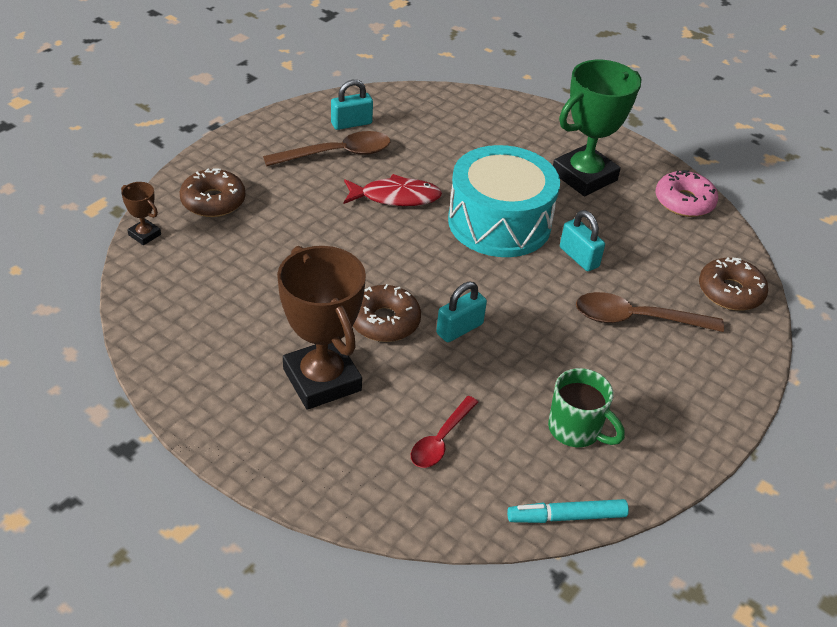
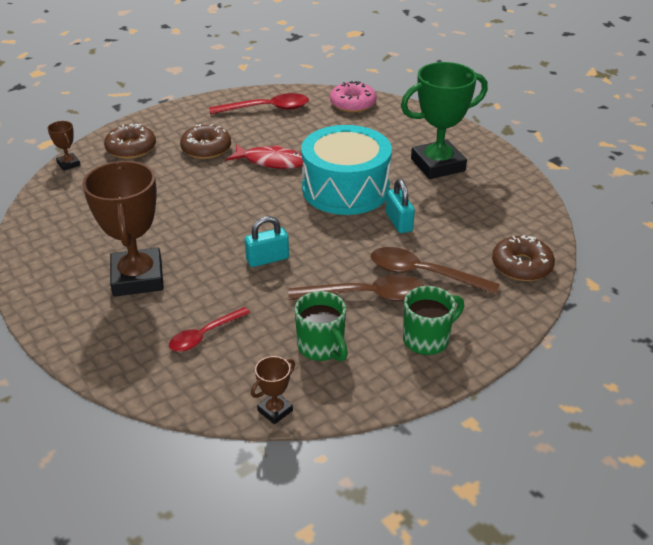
camera: 20 degrees right, 5 degrees down
(337, 154) = (243, 128): brown spoon -> brown spoon (366, 295)
(351, 123) = (267, 109): turquoise padlock -> red spoon
(384, 321) = (210, 245): brown donut -> brown donut (206, 149)
(566, 517) = (275, 410): turquoise marker -> brown trophy
(679, 398) = (427, 339): none -> green mug
(684, 202) = (517, 193): pink donut -> pink donut (352, 104)

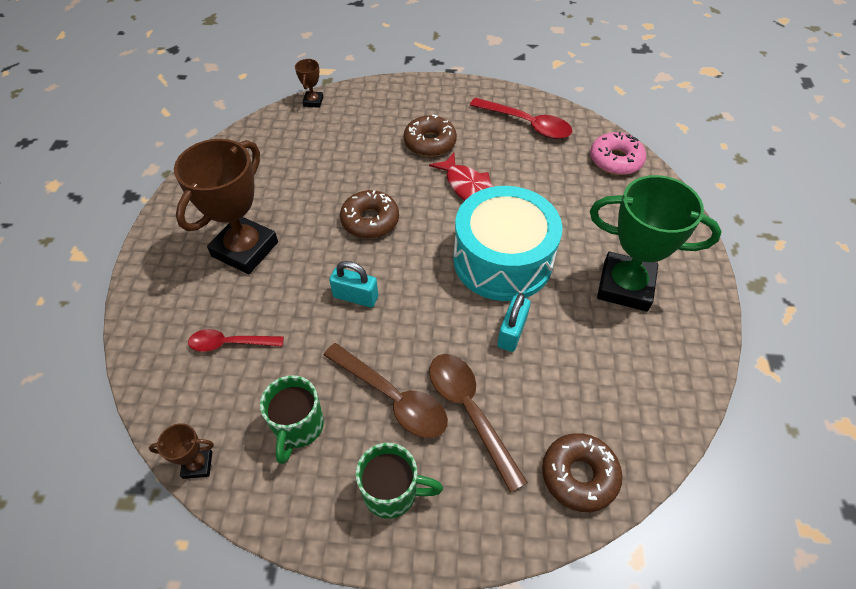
camera: 40 degrees right, 15 degrees up
(131, 148) = (372, 110): brown donut -> brown donut (370, 220)

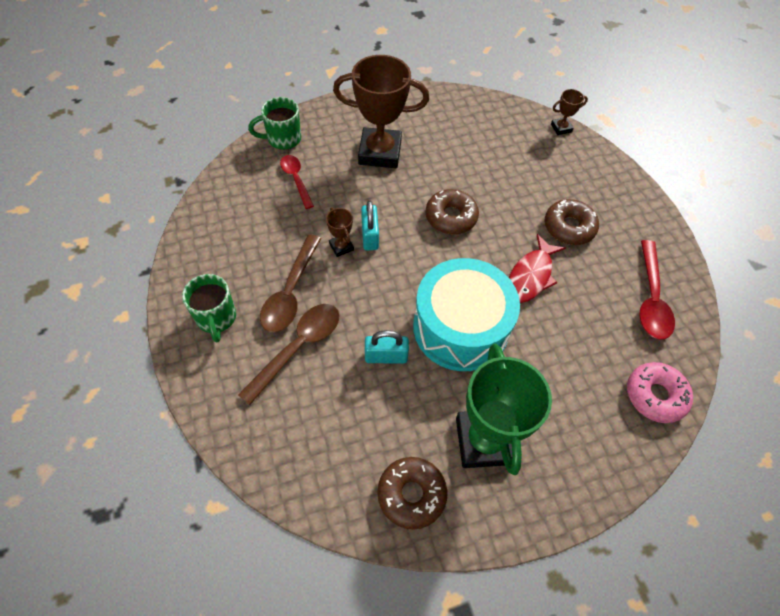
camera: 65 degrees right, 5 degrees up
(197, 464) = (202, 202): brown trophy -> brown trophy (341, 247)
(298, 427) = (246, 244): green mug -> green mug (283, 139)
(579, 475) = (270, 444): brown donut -> brown donut (411, 494)

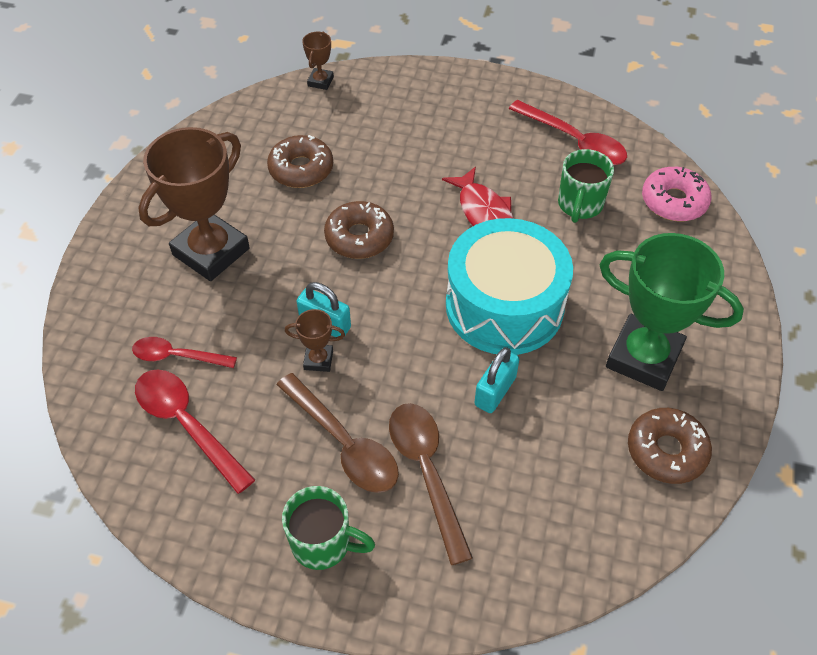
camera: 55 degrees left, 5 degrees down
(254, 210) = (187, 424): none -> red spoon
(283, 139) = (97, 339): green mug -> green mug (579, 205)
(569, 227) = (450, 150): brown donut -> brown donut (301, 169)

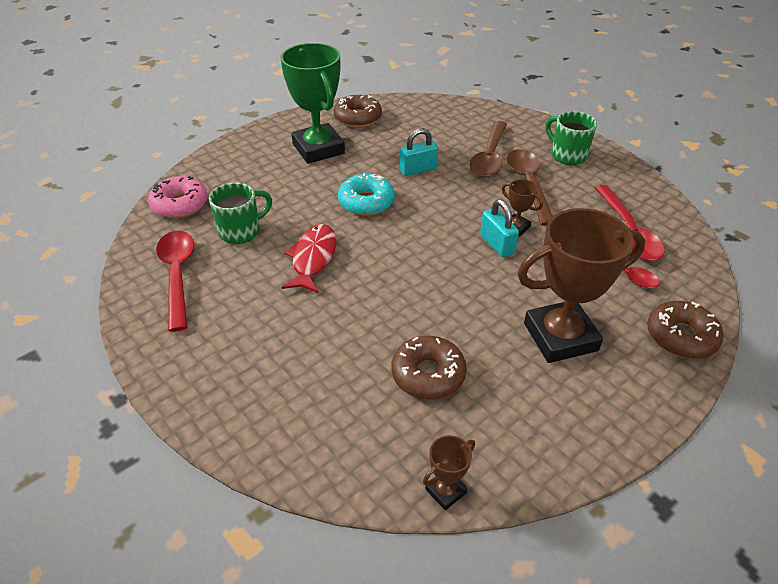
camera: 145 degrees left, 10 degrees down
(320, 81) = (322, 479): brown trophy -> brown trophy (446, 491)
(359, 237) = (425, 288): brown donut -> brown donut (681, 337)
(504, 306) = (366, 202): turquoise drum -> turquoise donut

